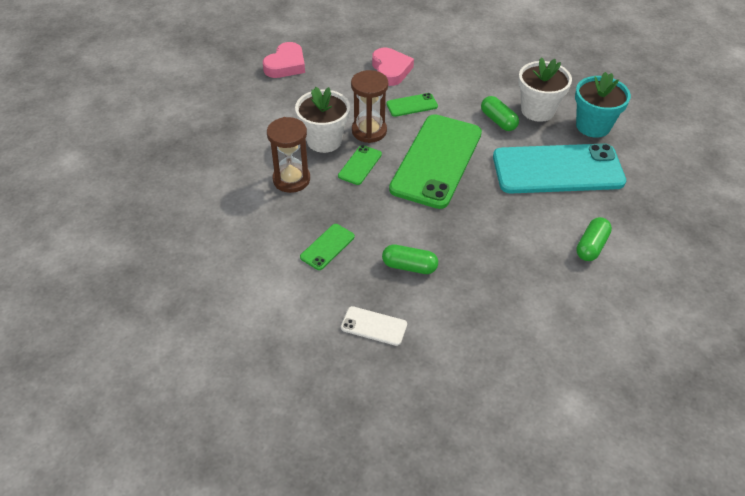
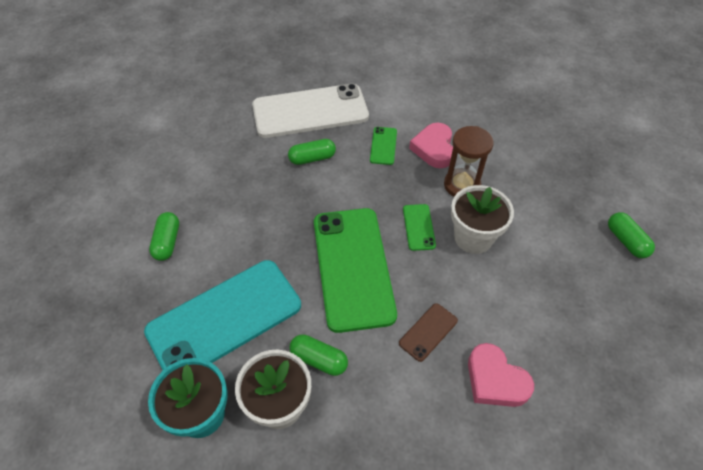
camera: 150 degrees right, 5 degrees up
(216, 93) = (626, 241): none -> green capsule
(286, 65) = (611, 319): pink heart -> pink heart (434, 149)
(369, 131) = (443, 271): brown hourglass -> none
(374, 326) = (310, 111): white phone -> white phone, size x2.37
(412, 105) = (428, 332): green phone -> brown phone

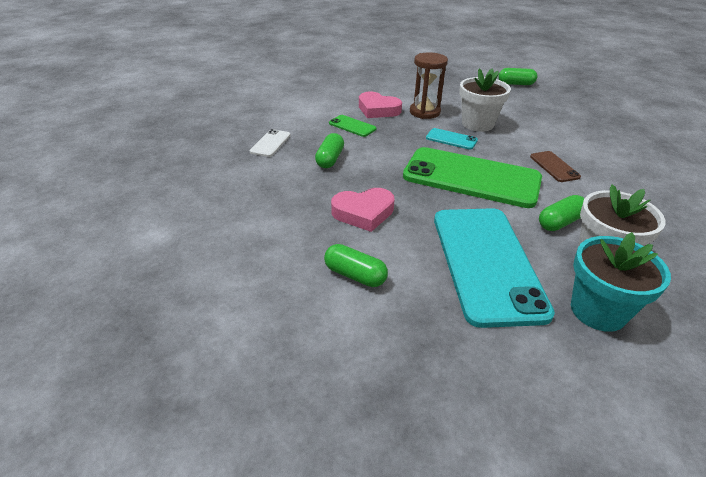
camera: 60 degrees left, 15 degrees down
(310, 111) = (270, 143): white phone -> white phone, size x0.42
(419, 227) = (451, 139): green phone -> turquoise phone
(495, 380) = (606, 156): pink heart -> pink heart (363, 213)

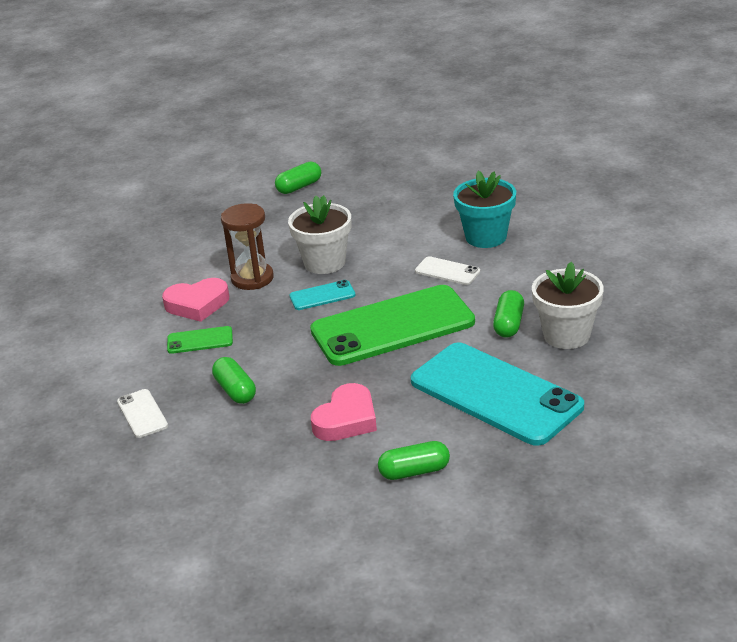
camera: 40 degrees left, 5 degrees down
(554, 167) = (447, 271): brown phone -> white phone
(598, 311) = (603, 378): turquoise flower pot -> turquoise flower pot (486, 237)

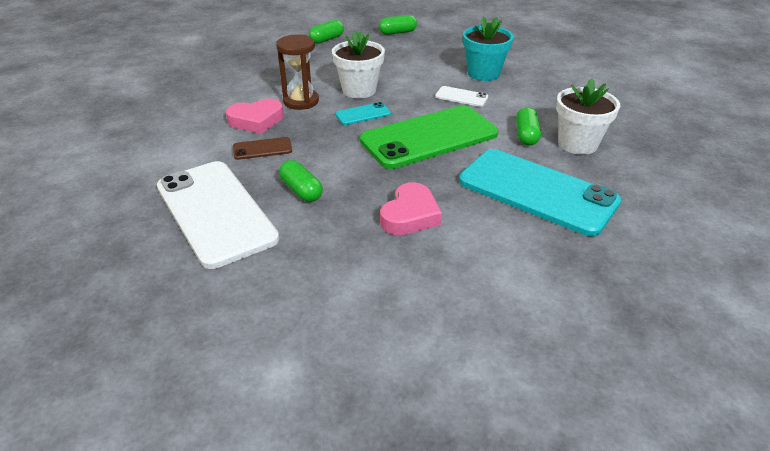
camera: 10 degrees left, 5 degrees up
(142, 414) = (215, 212): white phone -> white phone, size x2.37
(200, 340) = (262, 149): green phone -> brown phone
(414, 471) = (488, 263): green capsule -> green capsule (397, 32)

